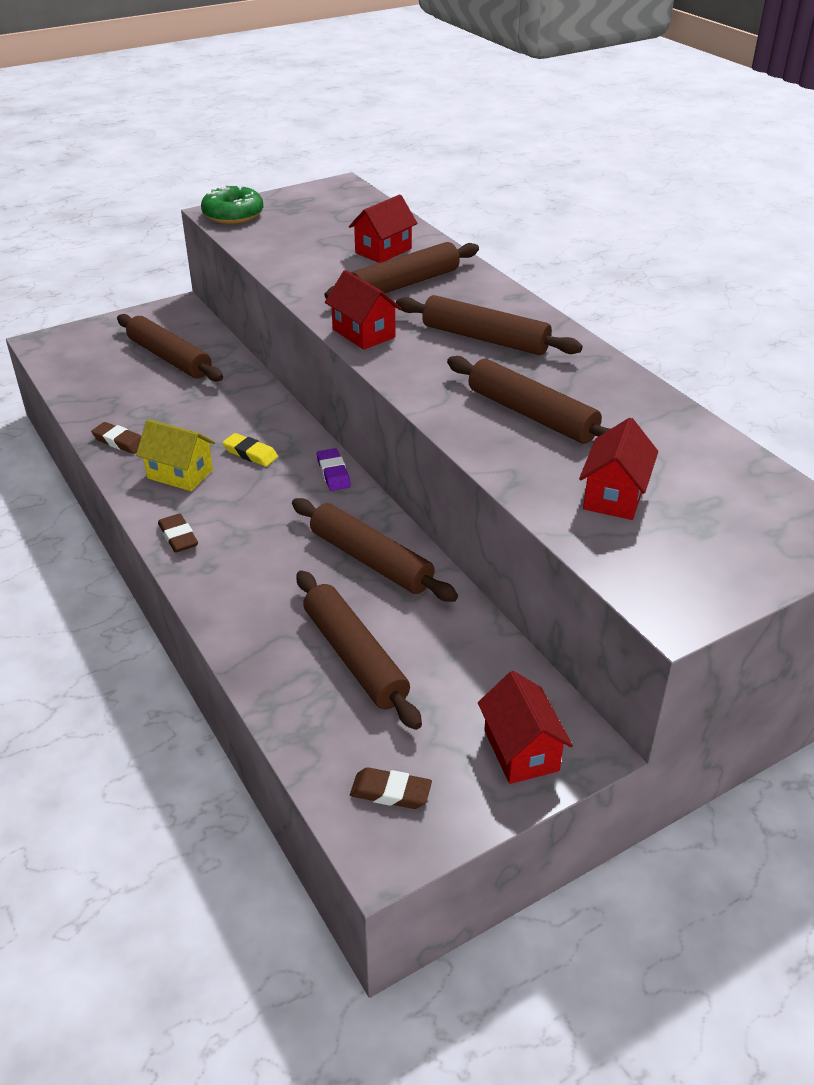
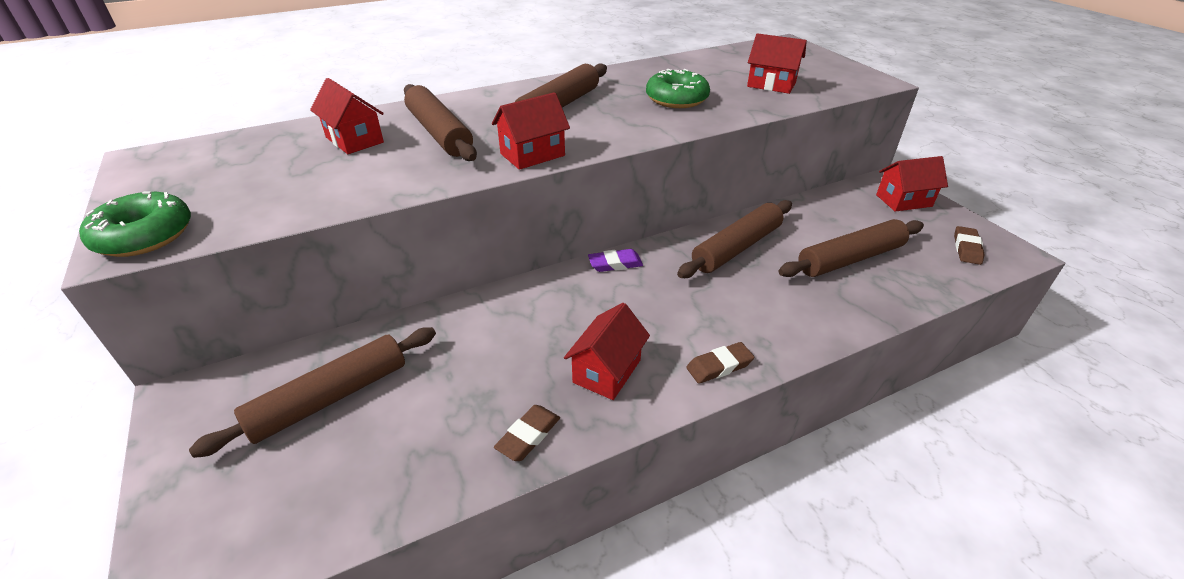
camera: 85 degrees left, 0 degrees up
(180, 474) = (607, 371): yellow house -> red house
(250, 453) = (575, 317): yellow eraser -> none
(531, 414) = (676, 99): brown rolling pin -> green donut

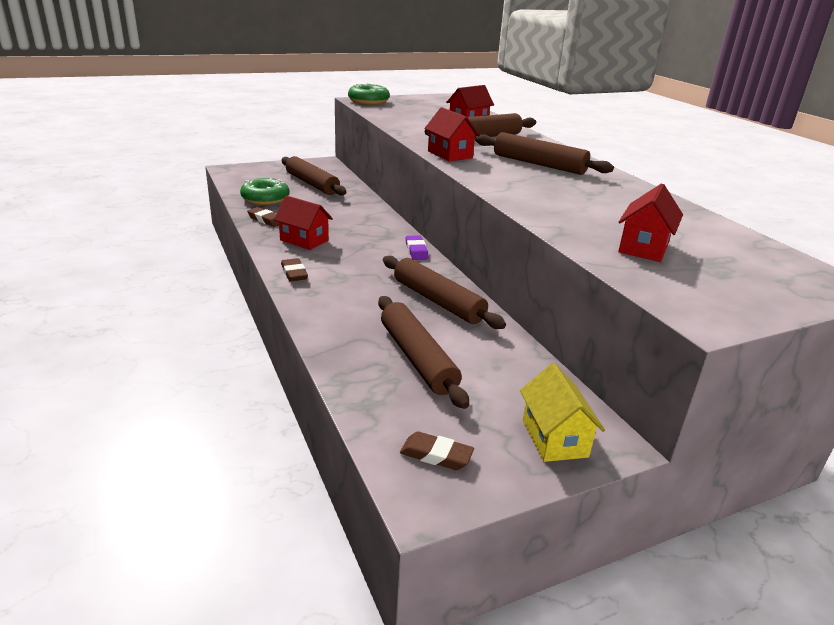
camera: 90 degrees right, 10 degrees down
(676, 99) = (574, 201): green donut -> green donut (265, 199)
(903, 200) = (554, 438): red house -> yellow house

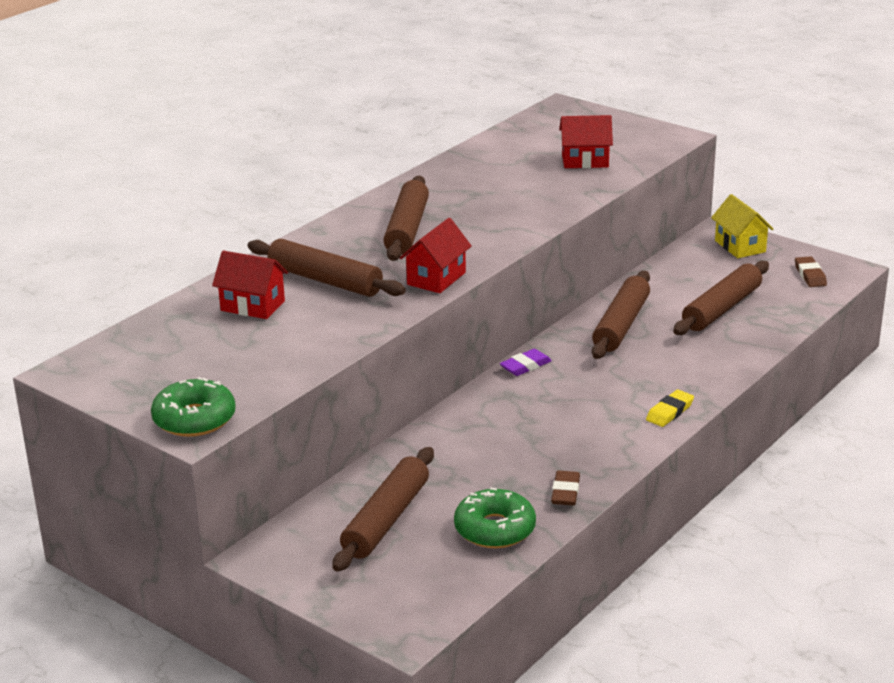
camera: 115 degrees left, 0 degrees up
(294, 273) = (669, 412): brown eraser -> yellow eraser
(304, 240) = (587, 440): red house -> none
(554, 438) = (740, 246): yellow house -> yellow house turned 75 degrees counterclockwise

